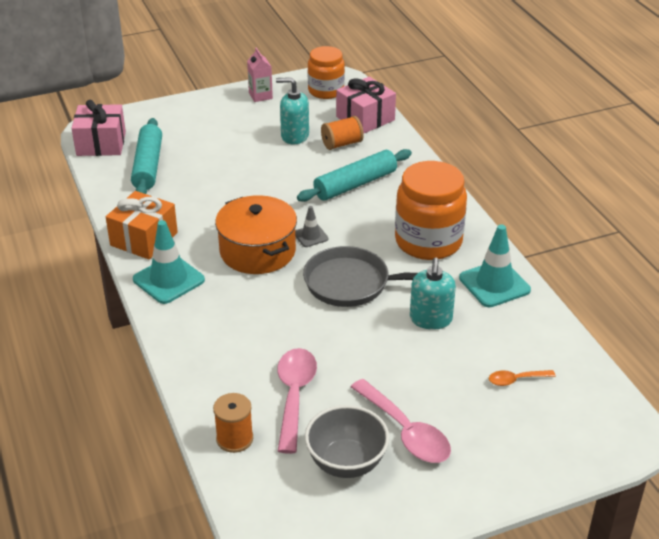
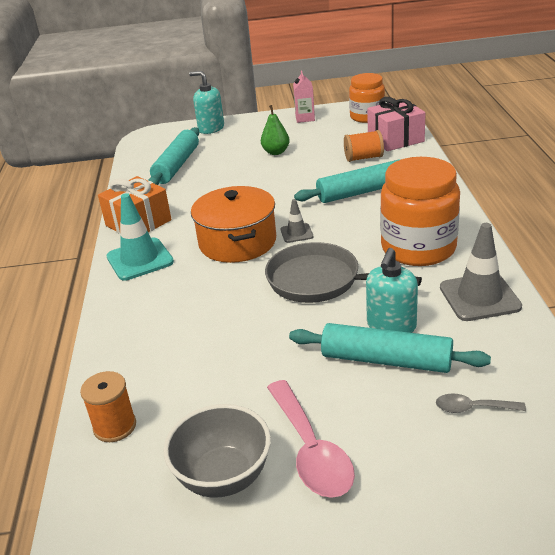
camera: 20 degrees right, 5 degrees down
(101, 143) = (147, 147): pink gift -> none
(248, 142) = (276, 152): none -> green pear
(294, 136) = (321, 149): turquoise soap dispenser -> turquoise soap dispenser (211, 128)
(294, 395) = (203, 388): pink spoon -> none
(437, 350) = (386, 360): none -> turquoise rolling pin
(494, 284) = (479, 297): turquoise traffic cone -> grey traffic cone
(516, 380) = (472, 408): orange spoon -> grey spoon

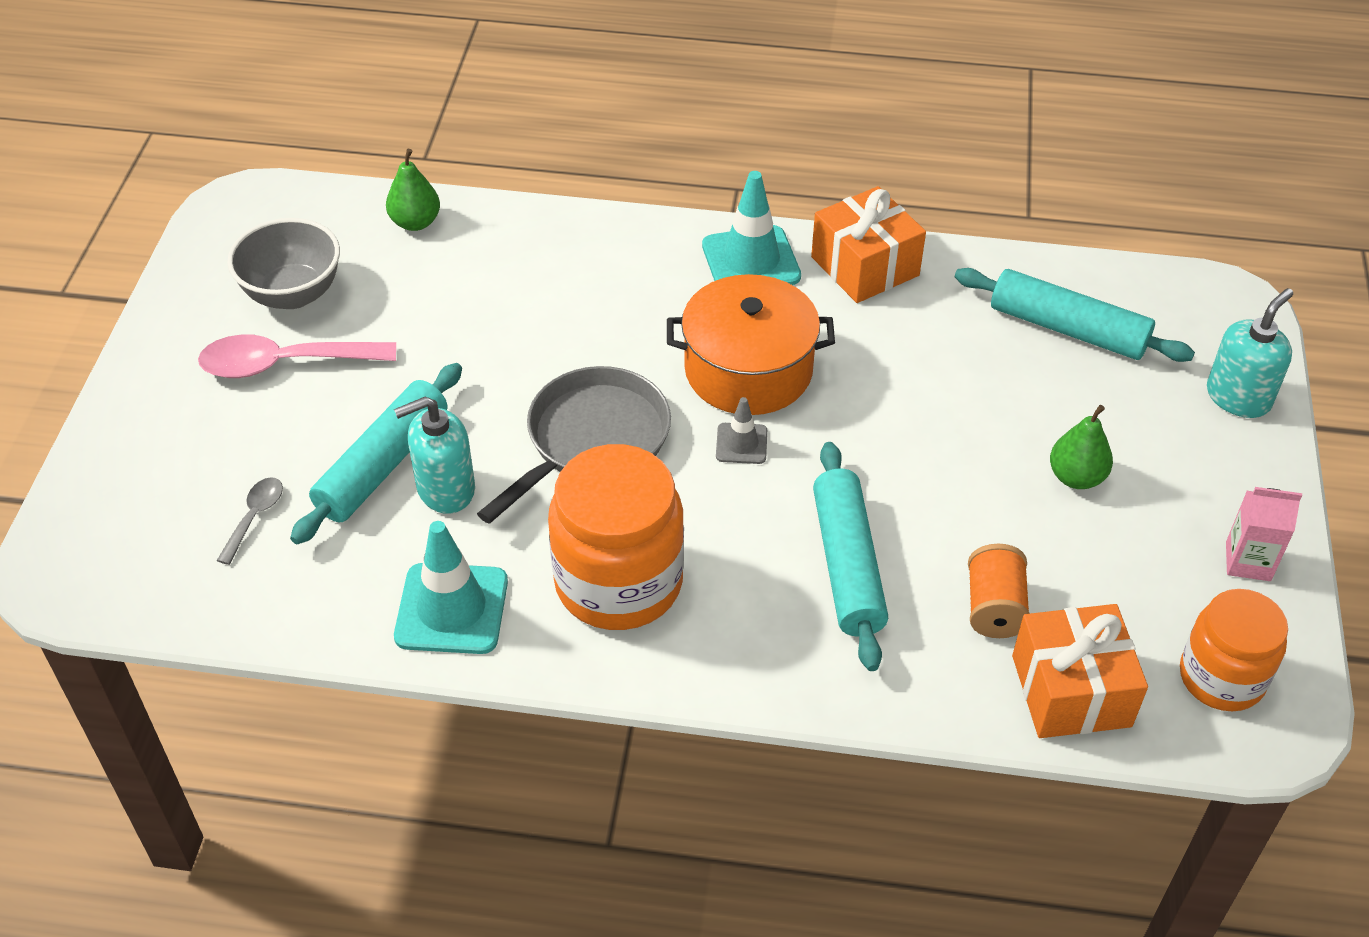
camera: 100 degrees right, 15 degrees up
(115, 426) = (415, 222): orange spool -> green pear
(391, 326) = (445, 489): turquoise soap dispenser -> turquoise soap dispenser turned 60 degrees counterclockwise
(395, 139) = (1071, 691): pink gift -> orange gift
(479, 297) = (451, 609): grey traffic cone -> turquoise traffic cone

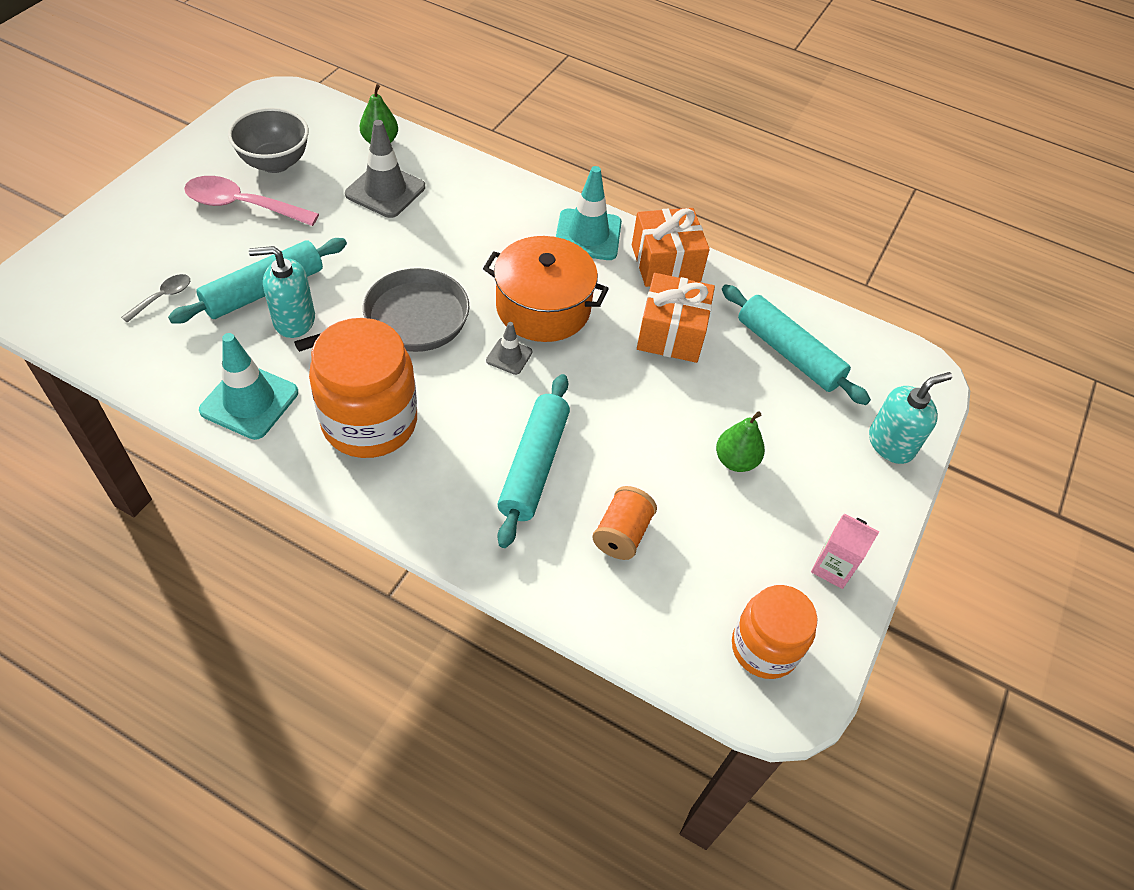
camera: 15 degrees right, 5 degrees up
(461, 285) = (385, 191): none -> grey traffic cone
(1071, 691) = (644, 615): orange gift -> orange gift (671, 333)

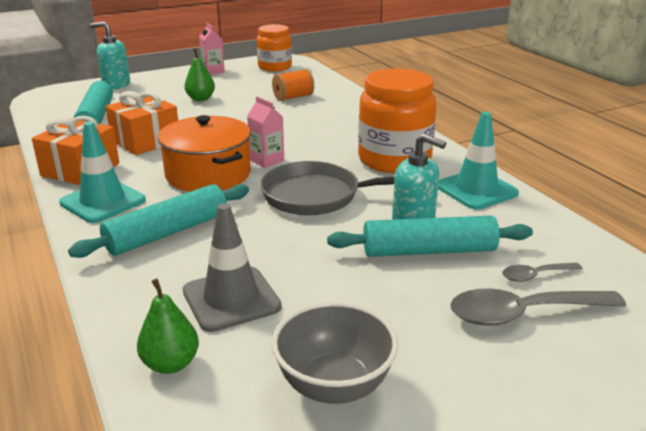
camera: 140 degrees left, 25 degrees down
(167, 255) = (523, 314): none -> grey spoon
(242, 205) = (410, 341): pink spoon -> none
(509, 356) = (267, 160): grey traffic cone -> pink carton
(533, 465) = (310, 122): turquoise rolling pin -> turquoise rolling pin (167, 233)

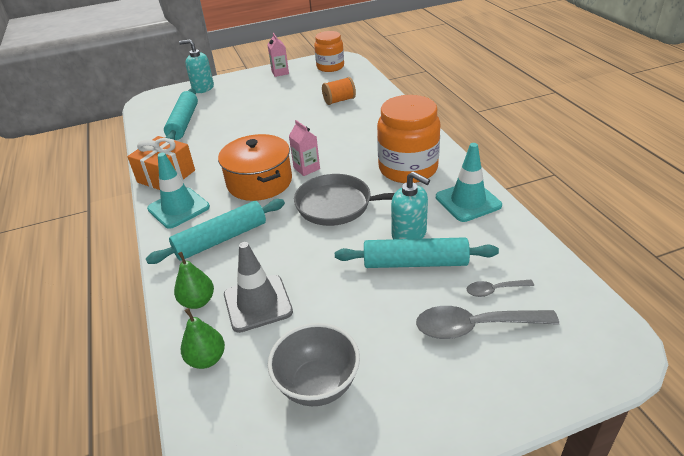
camera: 10 degrees right, 10 degrees up
(145, 141) = (217, 147): orange gift -> none
(200, 99) = (265, 103): green pear -> green pear (198, 301)

